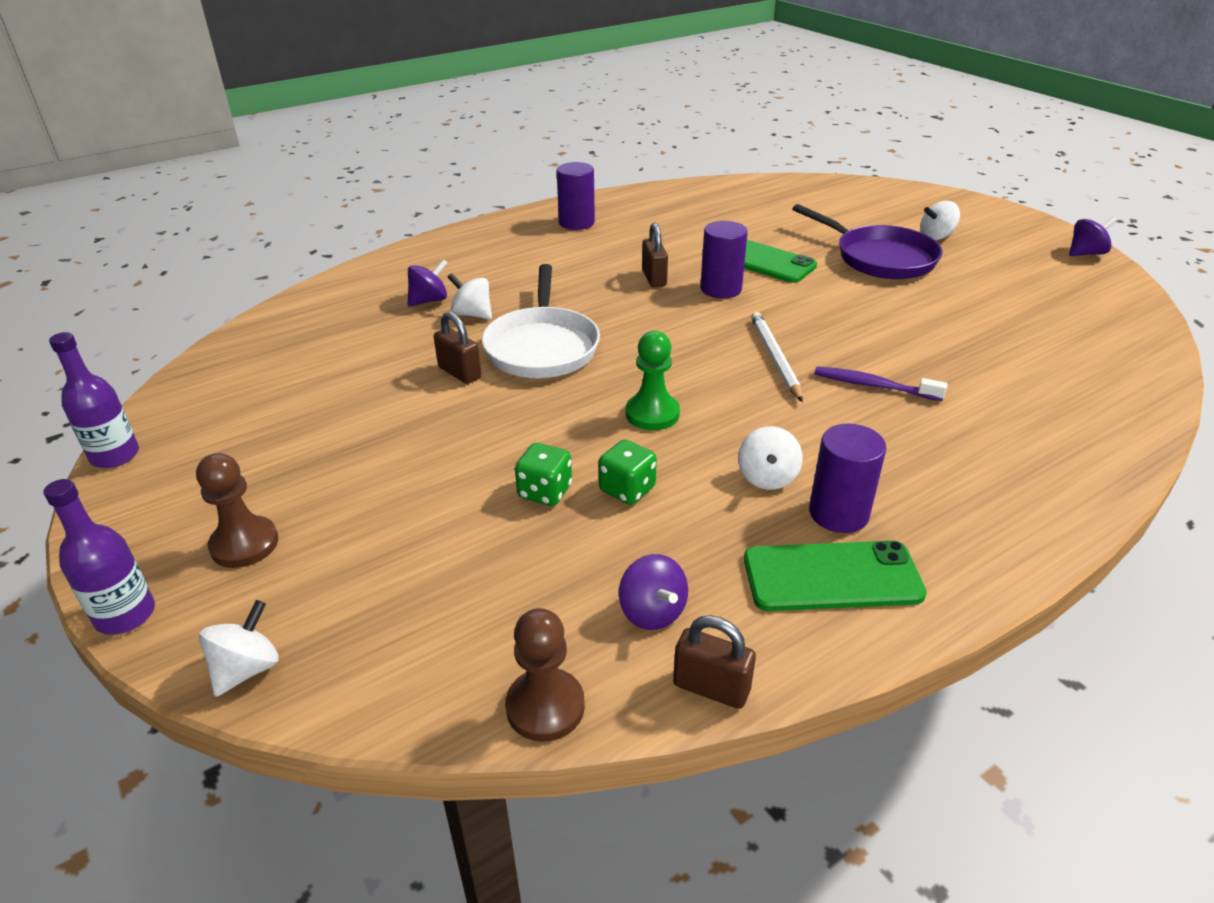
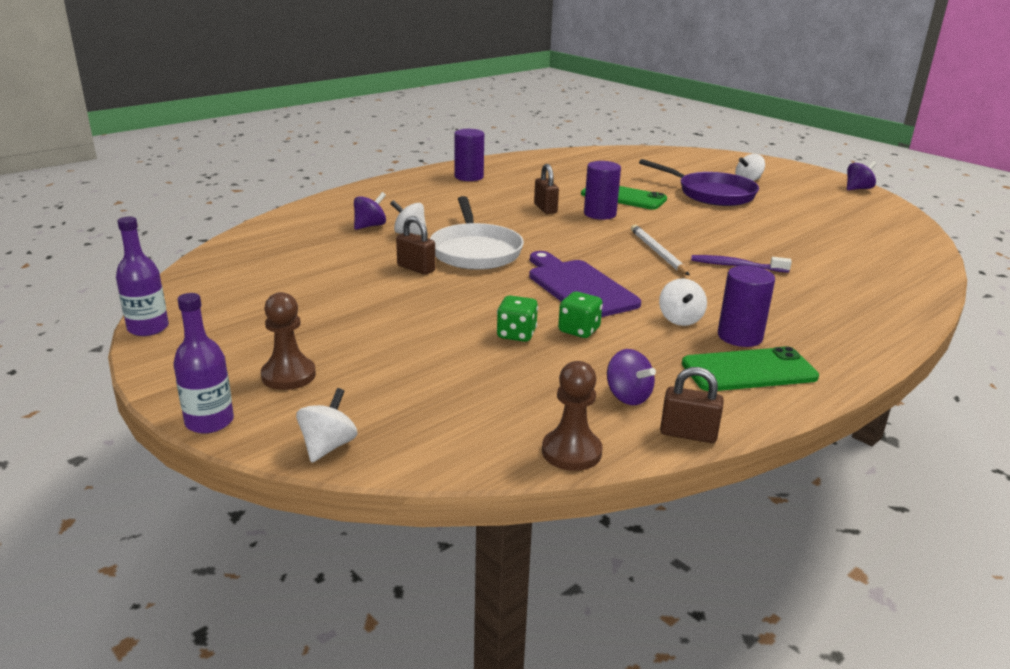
camera: 10 degrees left, 10 degrees down
(652, 414) = (579, 287): green pawn -> purple cutting board

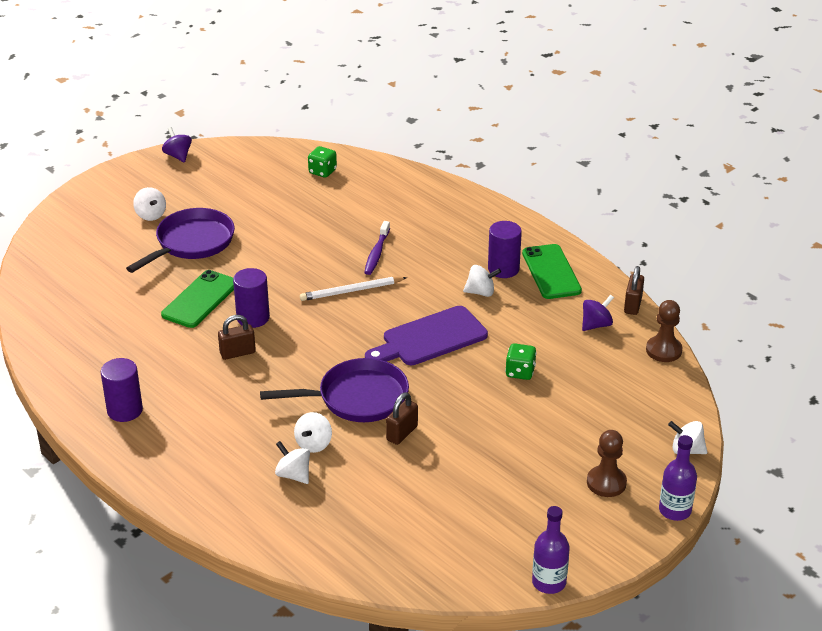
camera: 90 degrees left, 10 degrees up
(370, 226) = (293, 475): purple spinning top -> white spinning top
(475, 251) = (357, 398): white pan -> purple pan
(579, 330) = (507, 341): green dice -> green dice (322, 171)

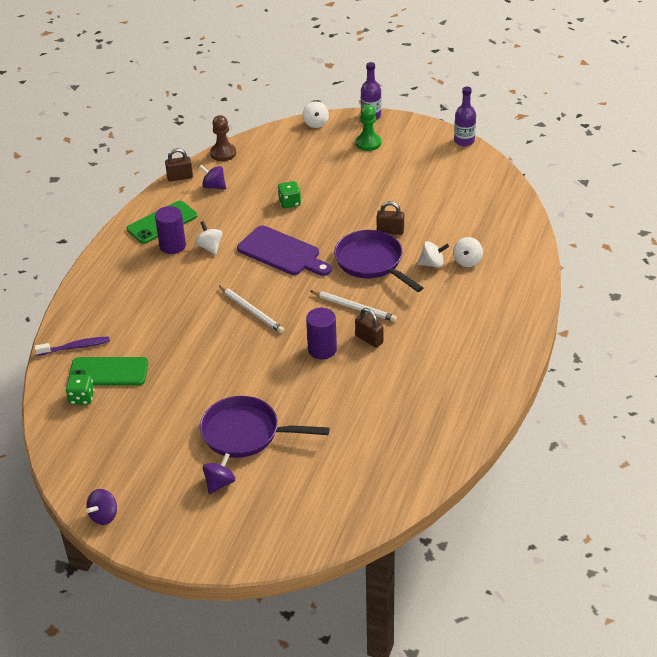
camera: 115 degrees left, 5 degrees up
(125, 410) = (476, 368): purple cylinder -> none
(150, 215) = (219, 483): white spinning top -> purple spinning top
(200, 299) = (320, 390): green phone -> green phone (108, 372)
(294, 359) = (354, 307): none -> white pencil
(376, 253) = (192, 317): purple toothbrush -> purple toothbrush (75, 347)
(606, 483) = (368, 143): brown pawn -> green pawn

